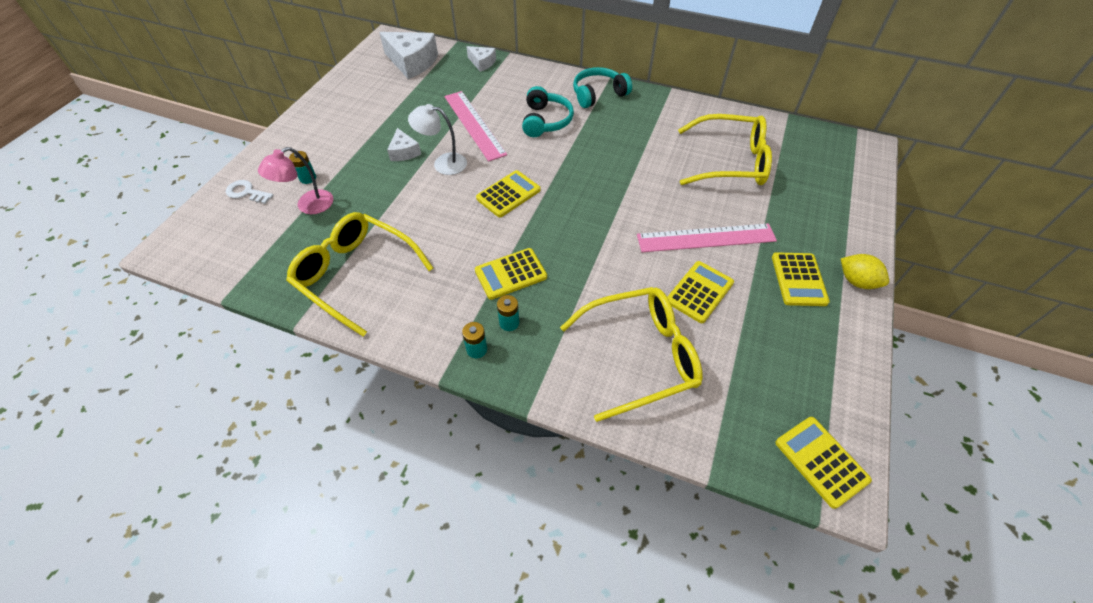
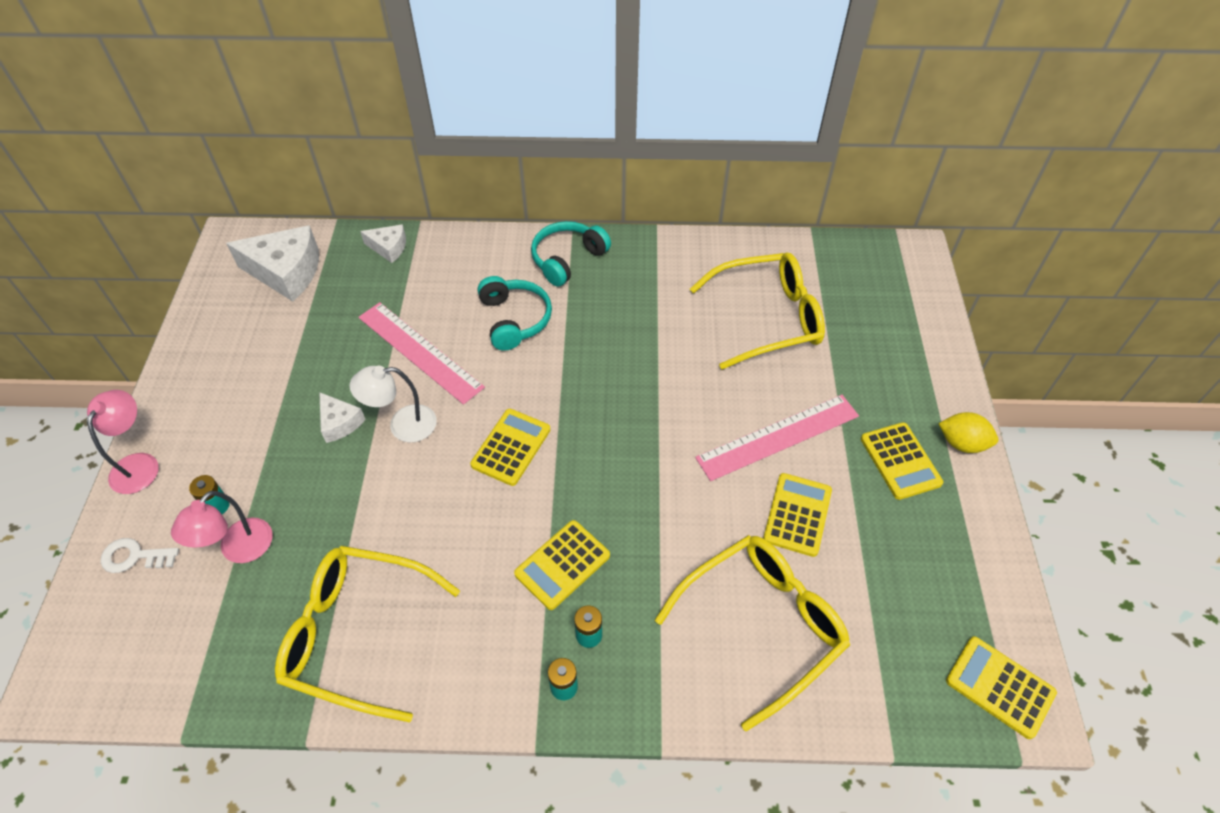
camera: 20 degrees left, 0 degrees up
(274, 144) = (139, 464): none -> pink lamp

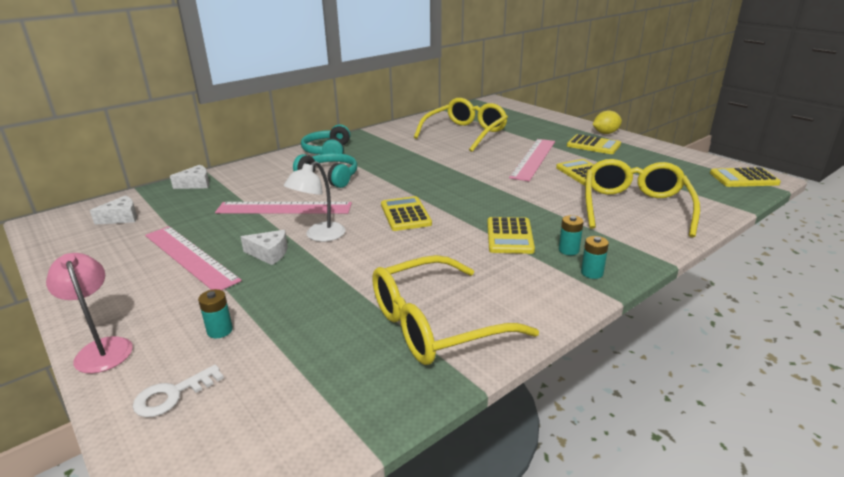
camera: 40 degrees left, 25 degrees down
(239, 550) = (275, 340): pink lamp -> none
(282, 380) = (190, 257): none -> pink ruler
(286, 272) = (121, 218): white cheese -> white cheese, size x0.53

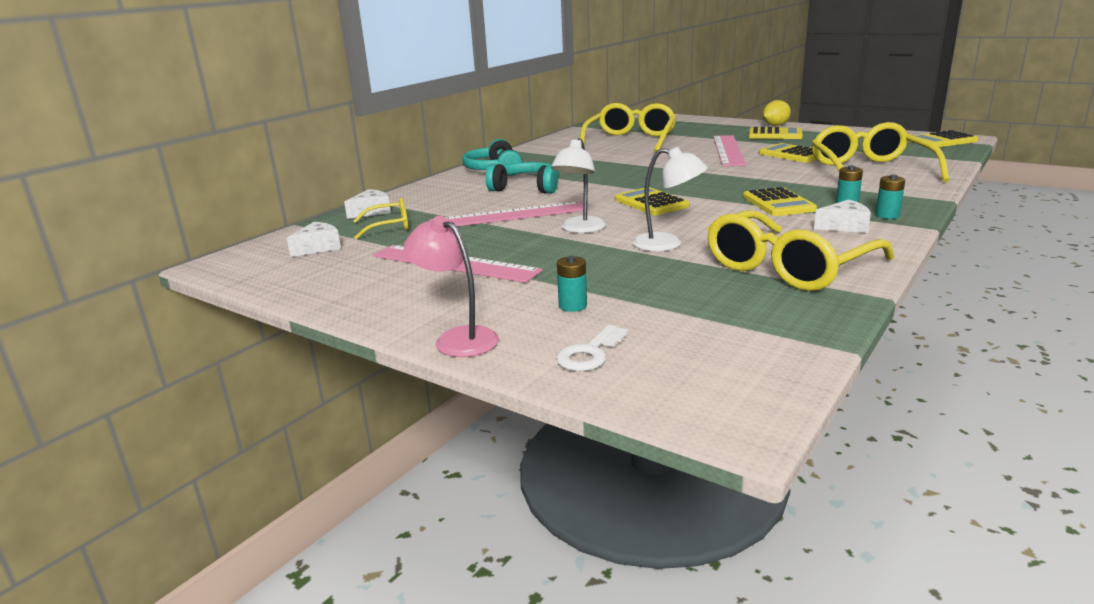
camera: 15 degrees left, 5 degrees down
(190, 204) = (389, 227): none -> yellow glasses
(269, 253) = (543, 248): white cheese -> white cheese (844, 226)
(367, 270) = (667, 244): none -> white lamp

